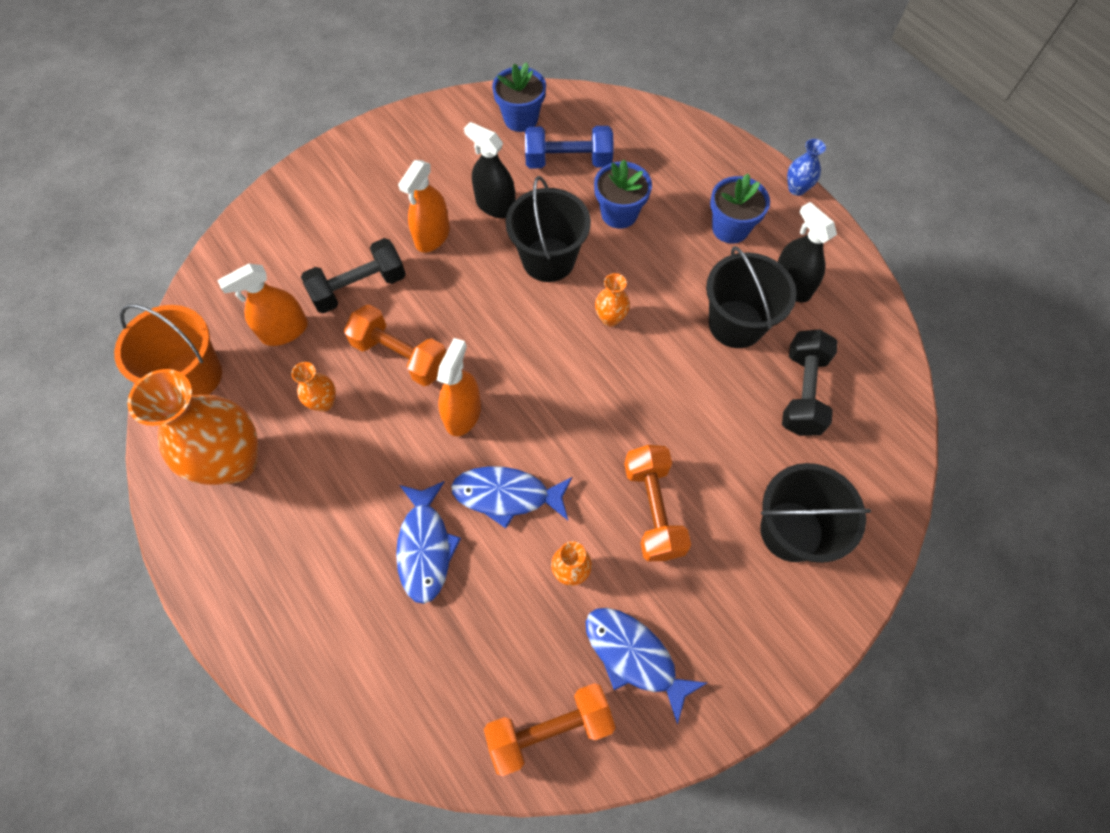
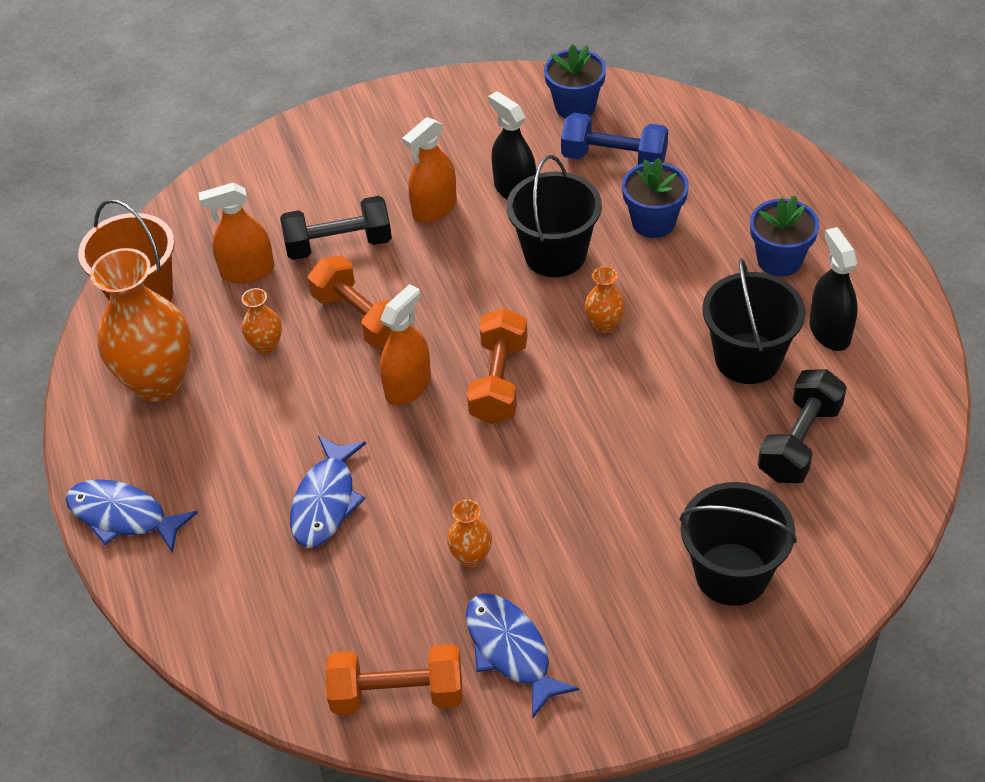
camera: 20 degrees right, 15 degrees down
(507, 495) = (428, 472): blue fish -> blue fish (123, 516)
(653, 510) = (582, 520): orange dumbbell -> orange dumbbell (499, 382)
(797, 189) = (877, 232): blue vase -> none

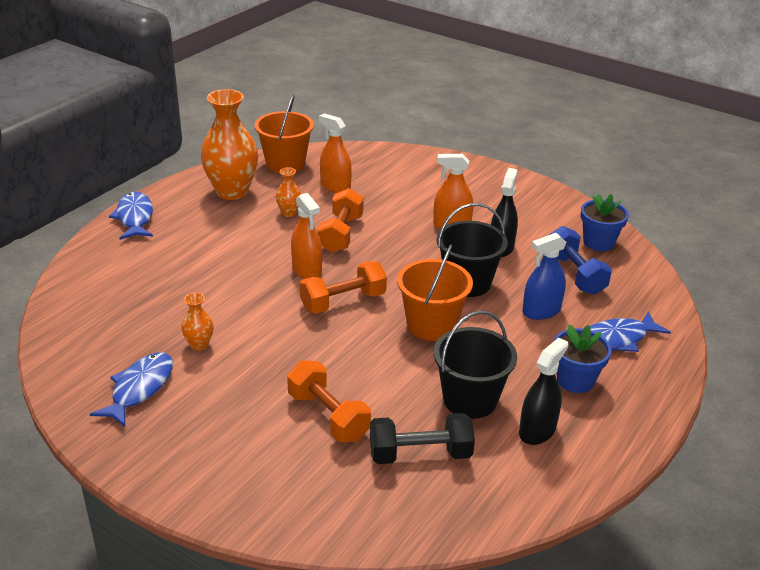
camera: 50 degrees right, 15 degrees down
(326, 501) = (197, 276): blue fish -> blue fish (616, 339)
(339, 244) = (387, 206): black dumbbell -> none
(397, 694) = (78, 357): orange dumbbell -> orange dumbbell (328, 416)
(408, 386) = (307, 270): orange spray bottle -> orange spray bottle turned 60 degrees clockwise
(604, 325) = (431, 325): orange vase -> orange bucket
(653, 222) = (541, 311): blue flower pot -> blue spray bottle
(731, 574) = (274, 465): black bucket -> none

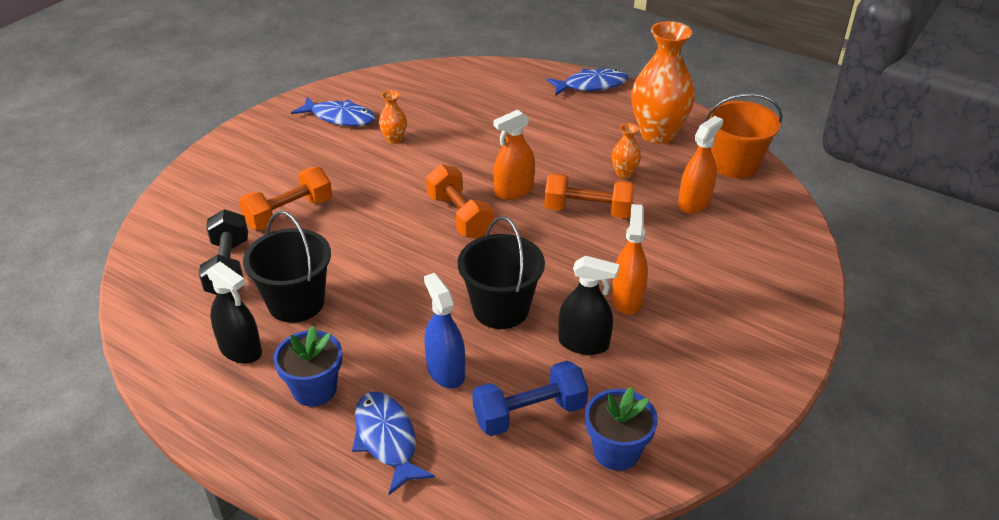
camera: 90 degrees right, 5 degrees up
(431, 325) = (419, 278): orange bucket -> none

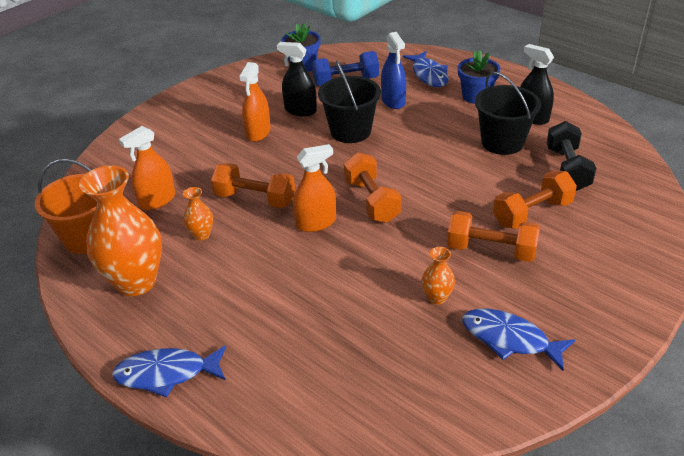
camera: 170 degrees left, 0 degrees up
(340, 177) = (491, 250): none -> orange dumbbell

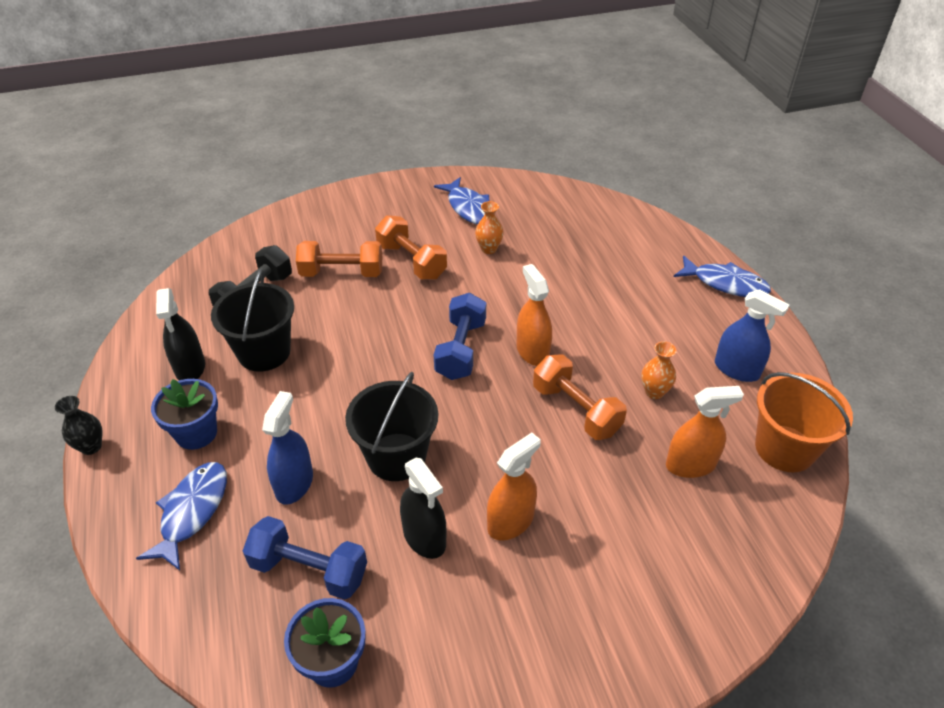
camera: 150 degrees left, 5 degrees up
(136, 282) = (736, 369): orange vase -> blue spray bottle
(316, 223) = (532, 351): orange spray bottle -> orange spray bottle turned 60 degrees clockwise
(371, 201) = (461, 349): orange dumbbell -> blue dumbbell
(519, 72) = (91, 447): none -> black vase

